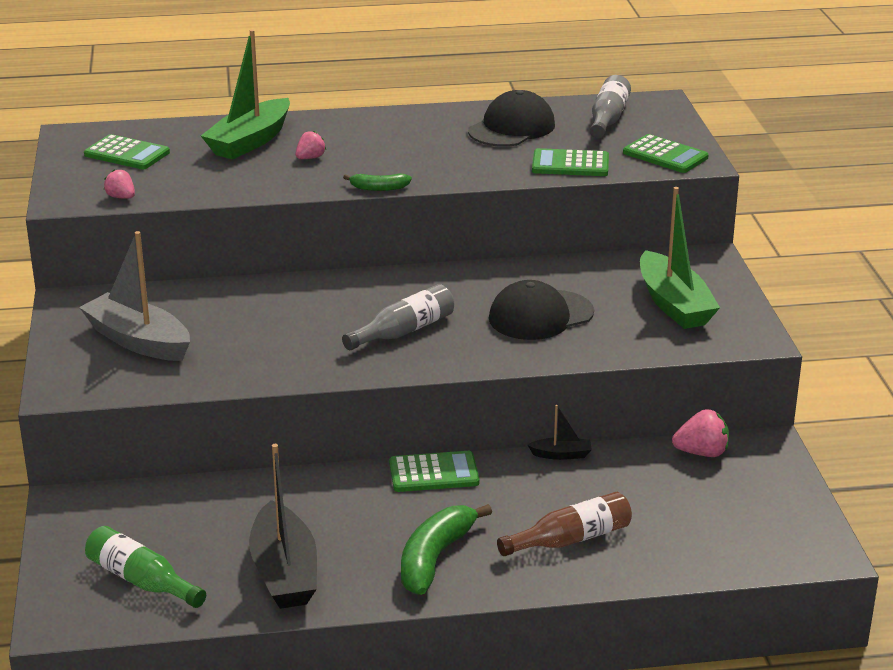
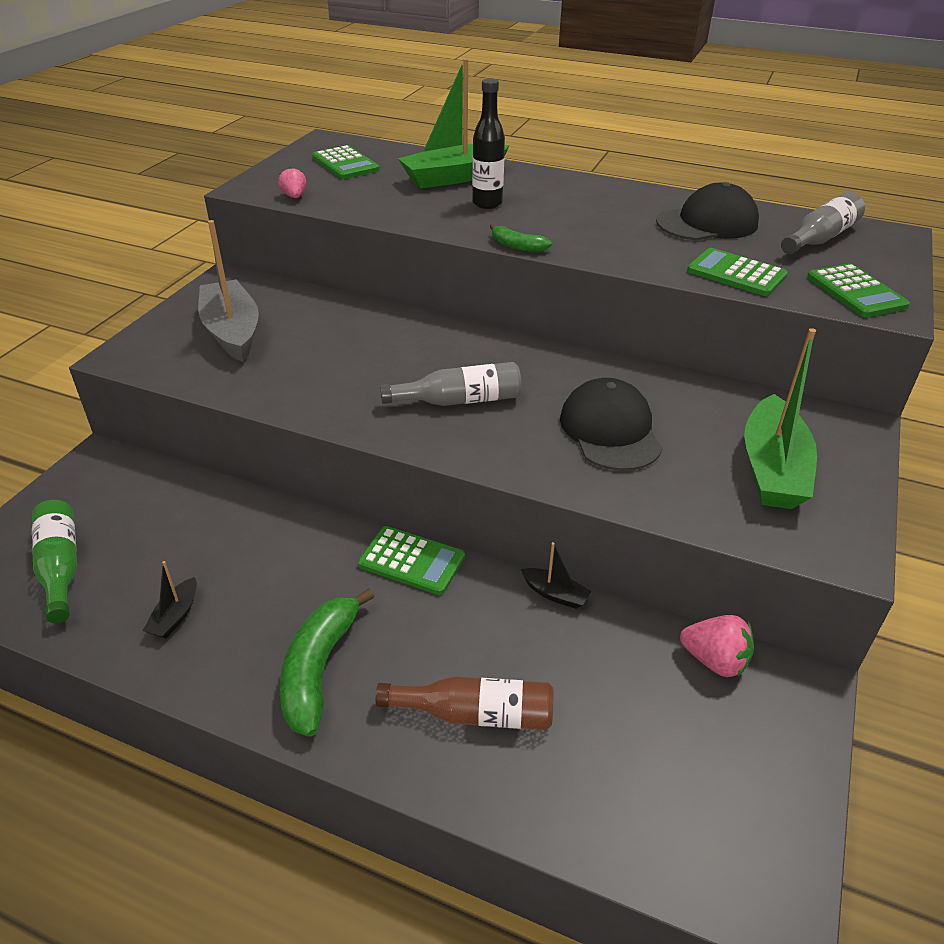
camera: 30 degrees right, 10 degrees up
(284, 572) = (175, 616): black boat -> black boat, size x0.46
(310, 158) = (487, 203): pink strawberry -> black bottle
(434, 558) = (319, 669): green banana -> green banana turned 45 degrees counterclockwise
(540, 315) = (610, 430): black cap -> black cap turned 75 degrees clockwise

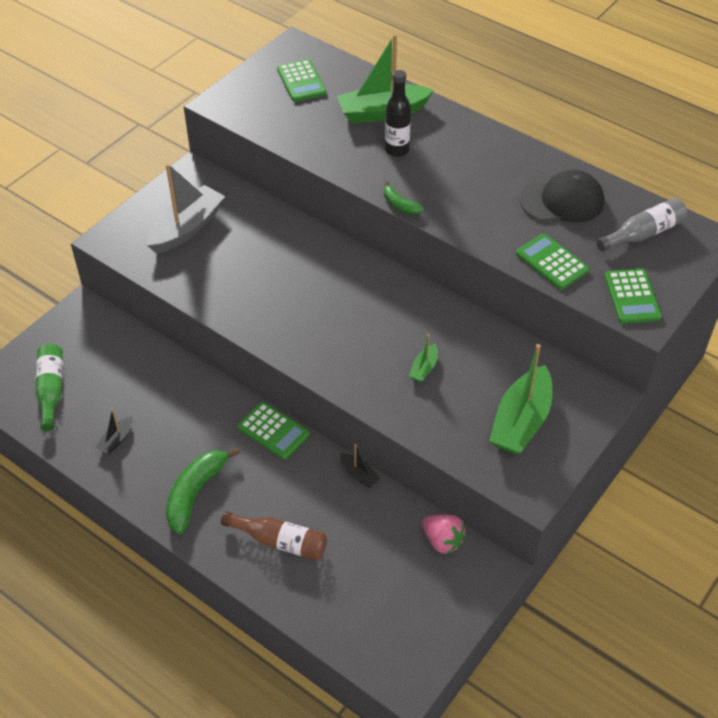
camera: 15 degrees right, 10 degrees up
(232, 332) = (186, 228): grey boat -> grey boat turned 45 degrees clockwise
(294, 196) = (250, 119): pink strawberry -> none
(459, 400) = (328, 322): grey bottle -> none
(610, 430) = (424, 368): black cap -> green boat

